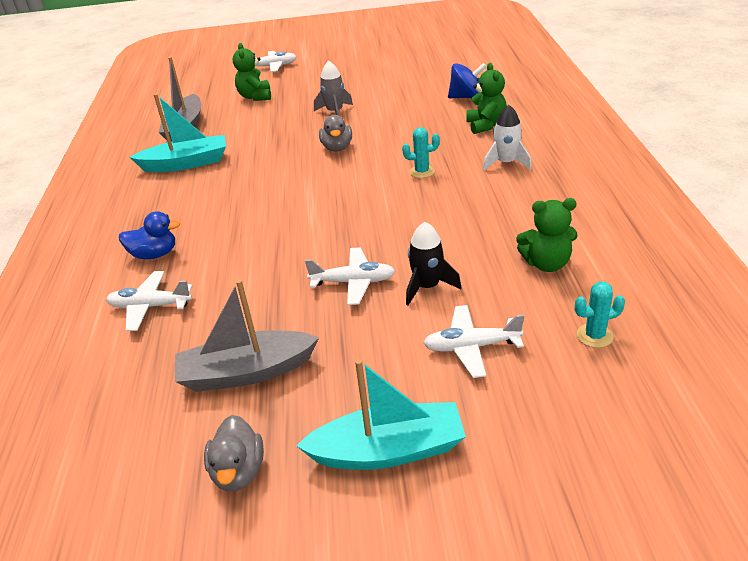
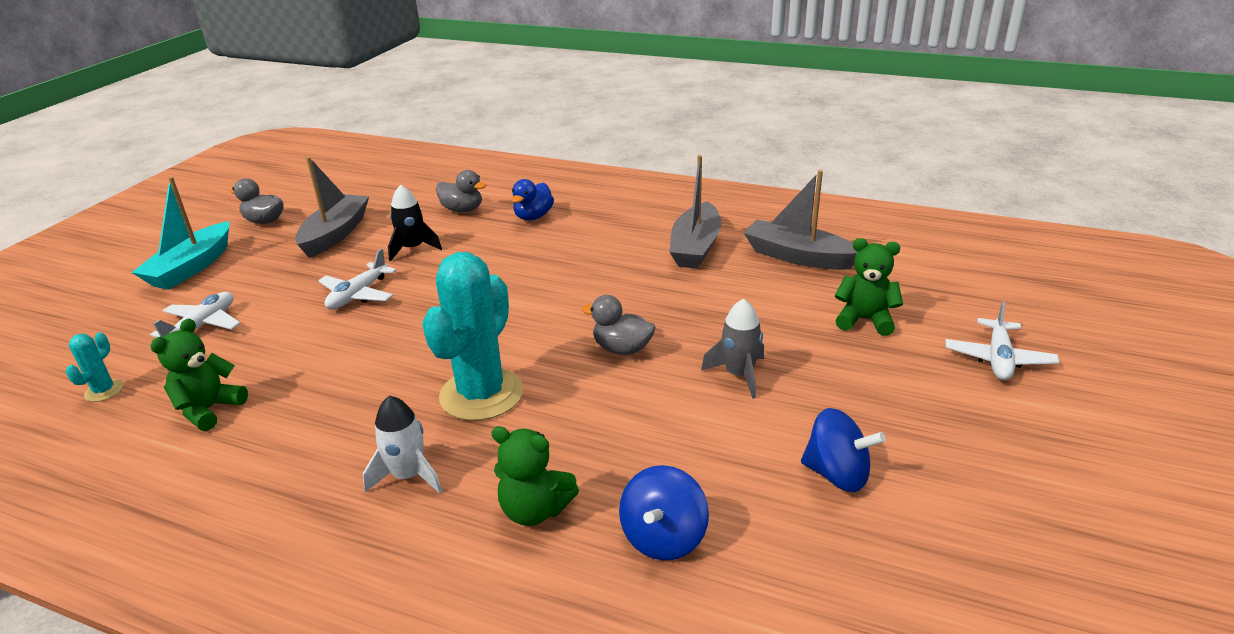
camera: 115 degrees right, 5 degrees down
(150, 306) = (462, 209): white plane -> grey duck
(186, 163) = (695, 247): turquoise boat -> grey boat
(390, 78) = (837, 474): none -> blue spinning top
(422, 172) = (481, 394): turquoise cactus -> turquoise cactus, size x2.28
(427, 286) = (294, 329): black rocket -> black rocket (413, 248)

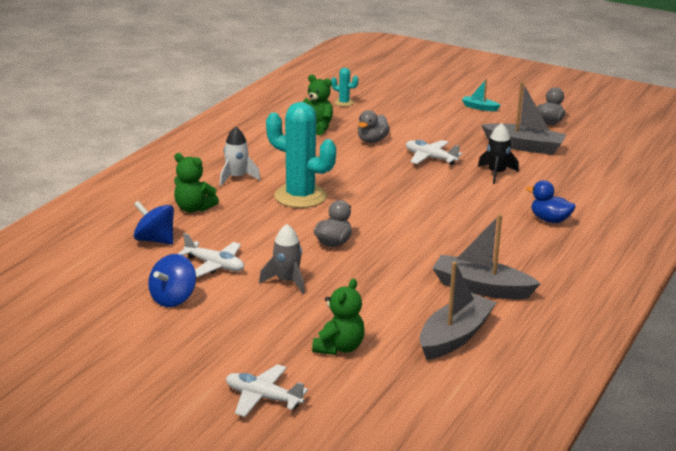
camera: 95 degrees right, 5 degrees down
(191, 267) = (479, 107): turquoise boat -> turquoise boat, size x0.50
(202, 326) = (403, 118): white plane -> white plane (214, 265)
(462, 209) = (566, 191): grey duck -> grey duck (372, 140)
(535, 510) = (193, 208): green teddy bear -> green teddy bear turned 90 degrees counterclockwise

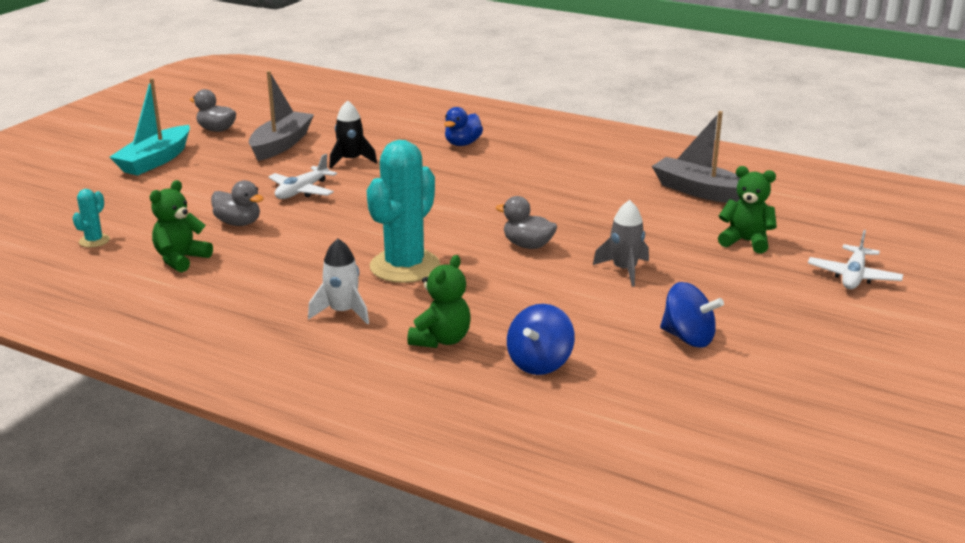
camera: 90 degrees left, 0 degrees up
(214, 265) = (599, 315): white plane -> none
(479, 107) = (155, 160): turquoise boat -> turquoise boat, size x1.99
(481, 288) = (608, 178): grey boat -> none

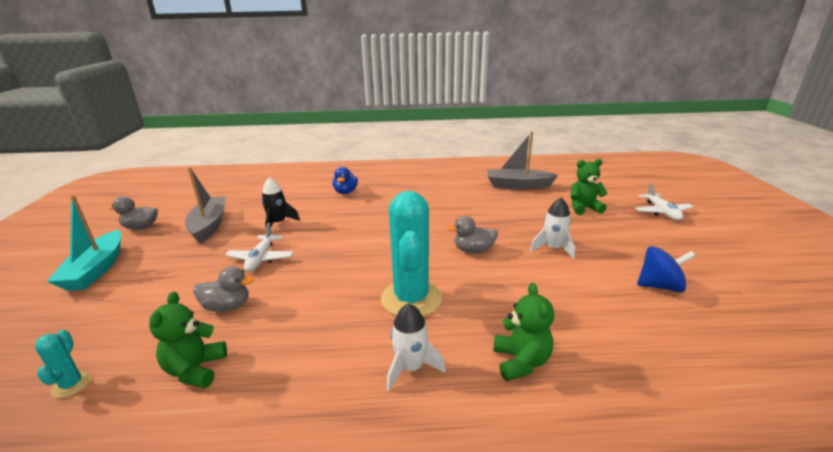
camera: 30 degrees left, 0 degrees up
(539, 363) = (614, 351): blue spinning top -> none
(624, 270) = (553, 248): grey rocket -> white rocket

